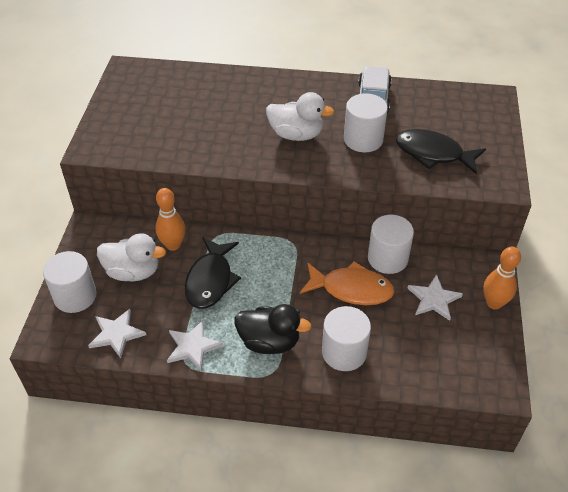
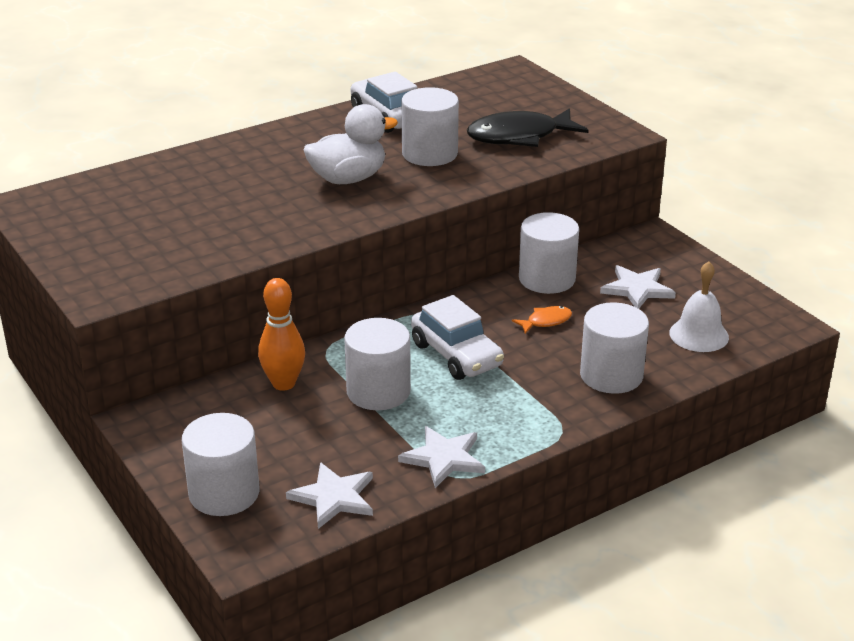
camera: 40 degrees left, 15 degrees down
(133, 272) = (268, 432): white duck -> none
(210, 280) = (378, 391): black fish -> white cylinder
(269, 342) = (523, 408): black duck -> none
(276, 281) = (456, 355): none -> white car
(351, 289) = (546, 321): orange fish -> orange fish, size x0.47
(432, 358) = (699, 335): none -> white bell
(494, 303) = (695, 265): orange bowling pin -> none

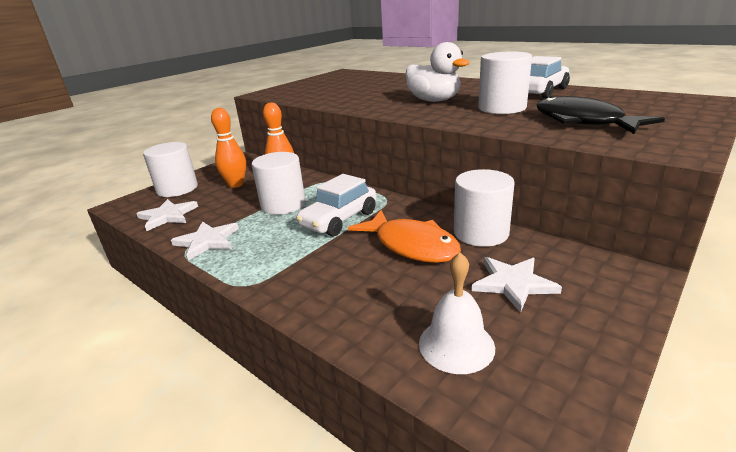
camera: 75 degrees right, 5 degrees down
(263, 430) = (236, 184): none -> orange bowling pin
(546, 321) = (411, 245): orange fish -> orange fish, size x2.12
(611, 375) = (342, 295): white cylinder -> none

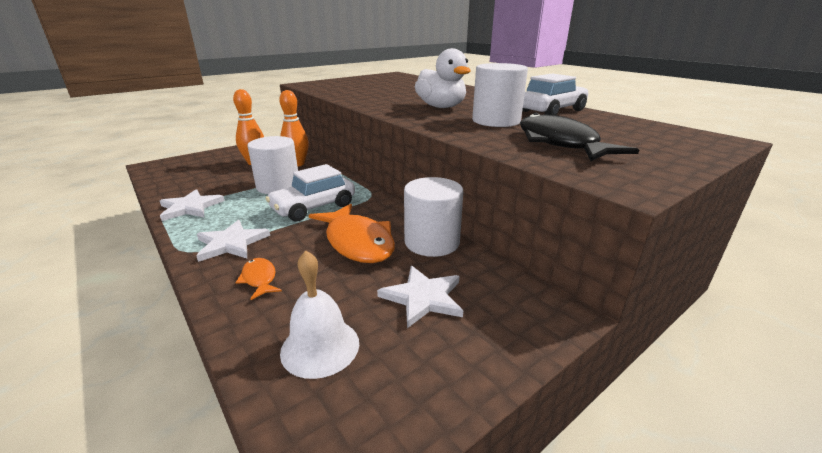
camera: 10 degrees right, 0 degrees up
(168, 216) = (179, 180): white star -> white star (231, 243)
(177, 189) = (206, 159): white cylinder -> none
(345, 297) = (259, 279): none -> orange fish

